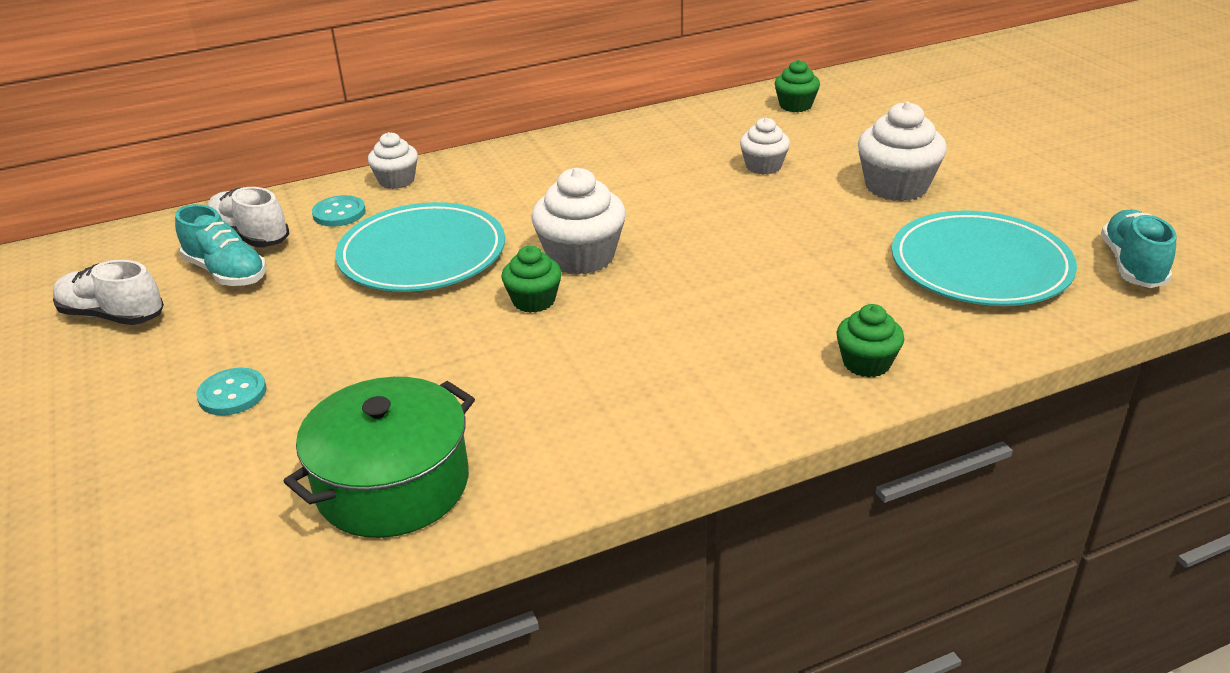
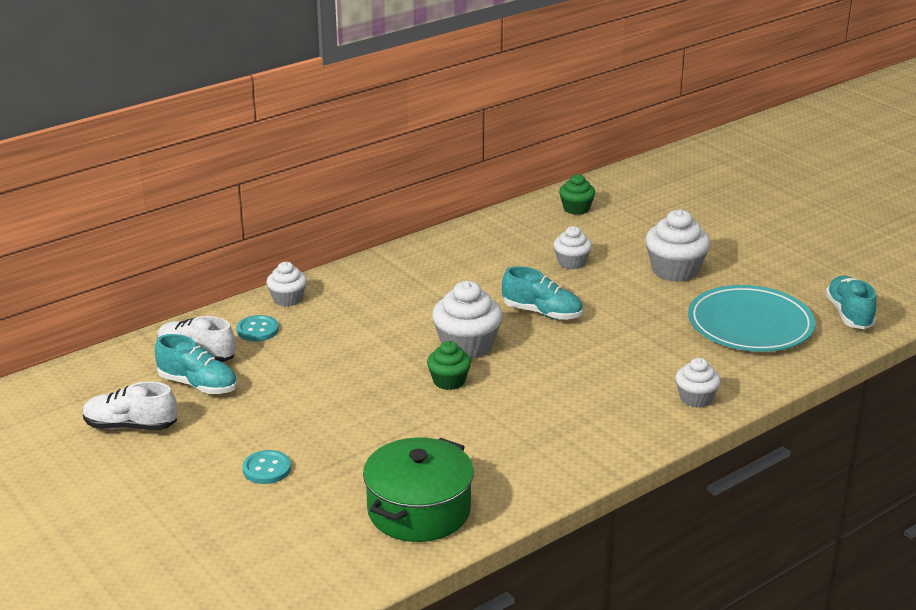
camera: 15 degrees left, 5 degrees down
(422, 254) = (345, 355): turquoise plate -> none
(698, 224) = (542, 313): none -> turquoise shoe
(866, 363) = (696, 398): green cupcake -> white cupcake

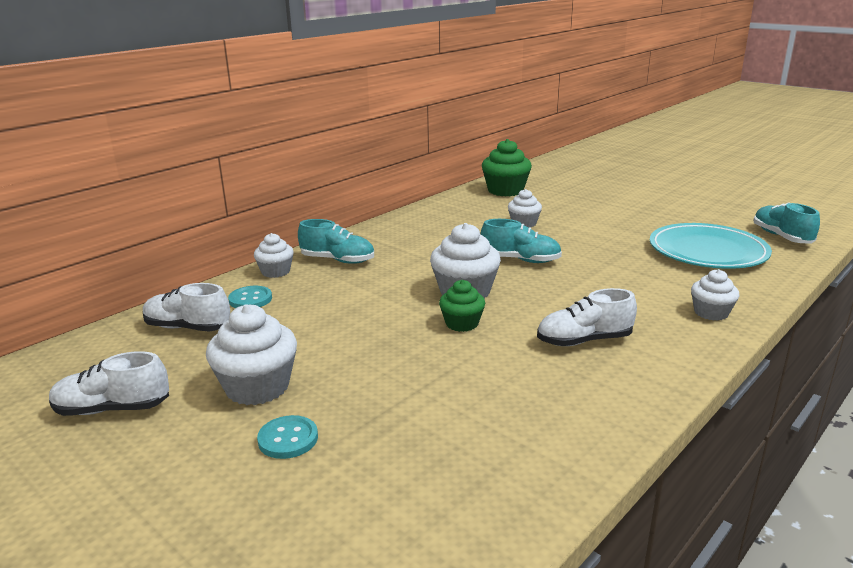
camera: 10 degrees left, 5 degrees down
(198, 385) = (192, 356): turquoise shoe -> turquoise shoe (337, 260)
(419, 510) = (492, 466): green pot -> none
(554, 413) = (584, 340): none -> white shoe
(576, 209) = (505, 190): green cupcake -> green cupcake, size x1.65
(675, 270) = (613, 221): white cupcake -> white cupcake (257, 387)

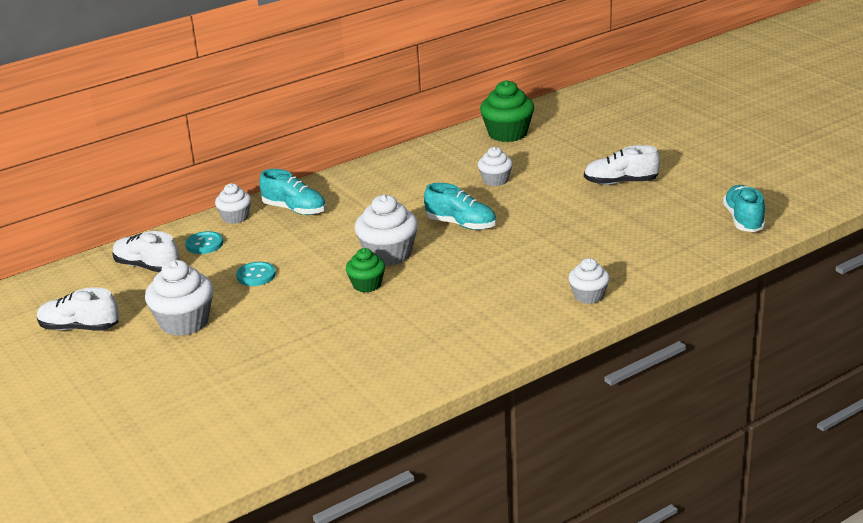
camera: 15 degrees right, 5 degrees up
(288, 439) = (192, 362): turquoise button -> turquoise button (256, 275)
(584, 340) = (457, 310): white shoe -> white shoe (620, 182)
(707, 251) = (650, 230): turquoise plate -> none

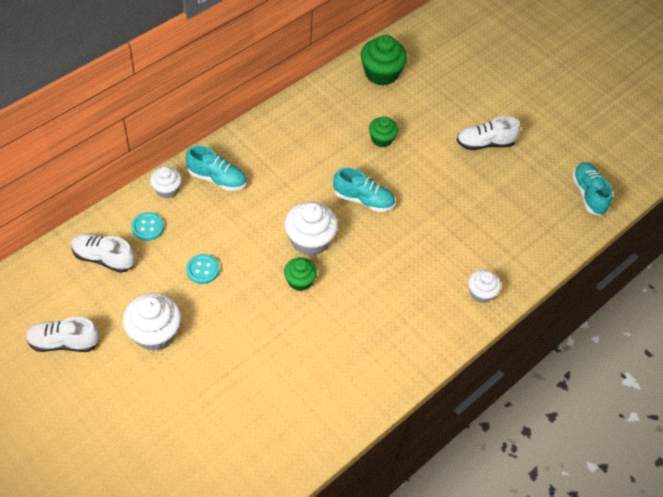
camera: 15 degrees left, 25 degrees up
(495, 180) = (382, 139): white cupcake -> green cupcake

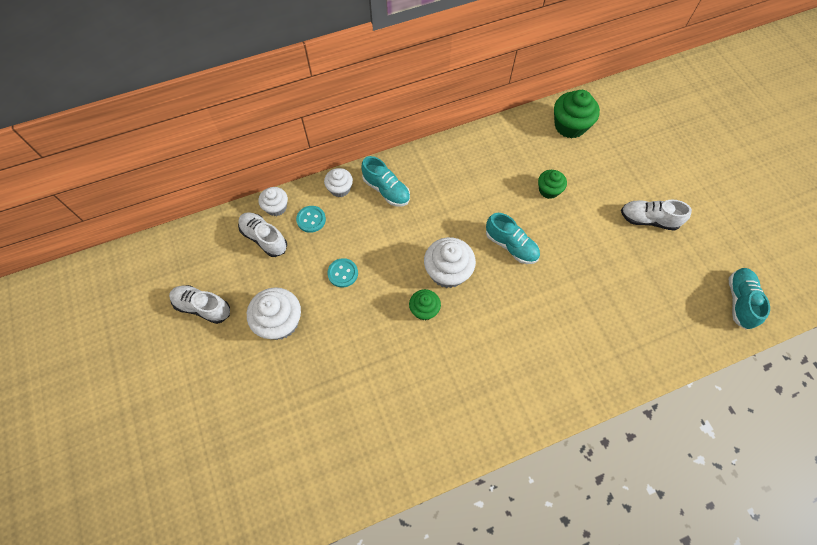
camera: 25 degrees right, 10 degrees up
(481, 293) = (594, 374): white cupcake -> white cupcake (276, 207)

